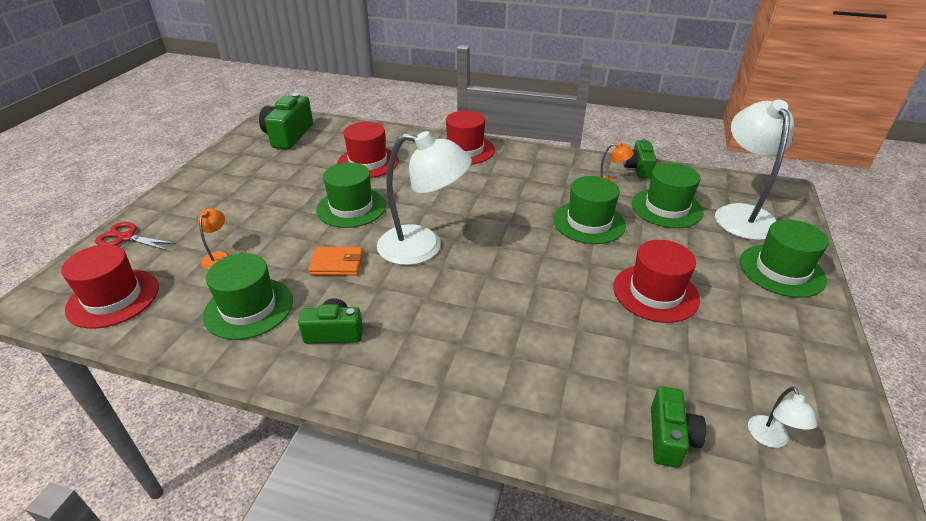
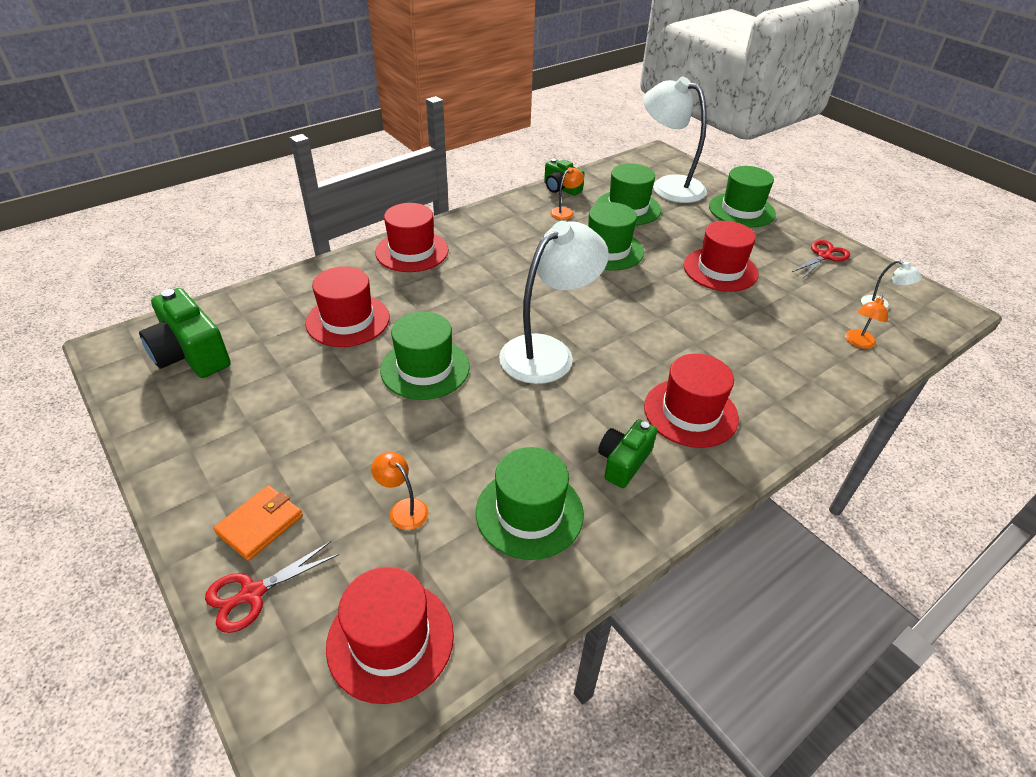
camera: 55 degrees left, 5 degrees up
(337, 263) = (516, 418): orange wallet -> orange wallet (260, 524)
(426, 348) = (690, 412): none -> red hat
(670, 438) = (858, 343): green camera -> orange lamp
(797, 358) = (824, 256): none -> red scissors

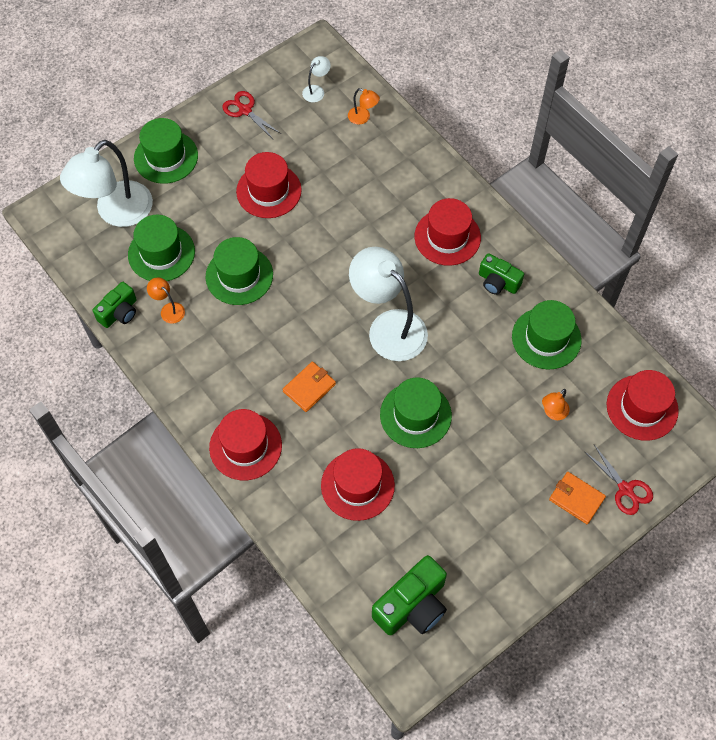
camera: 90 degrees left, 20 degrees up
(471, 291) = (309, 388): none -> orange wallet

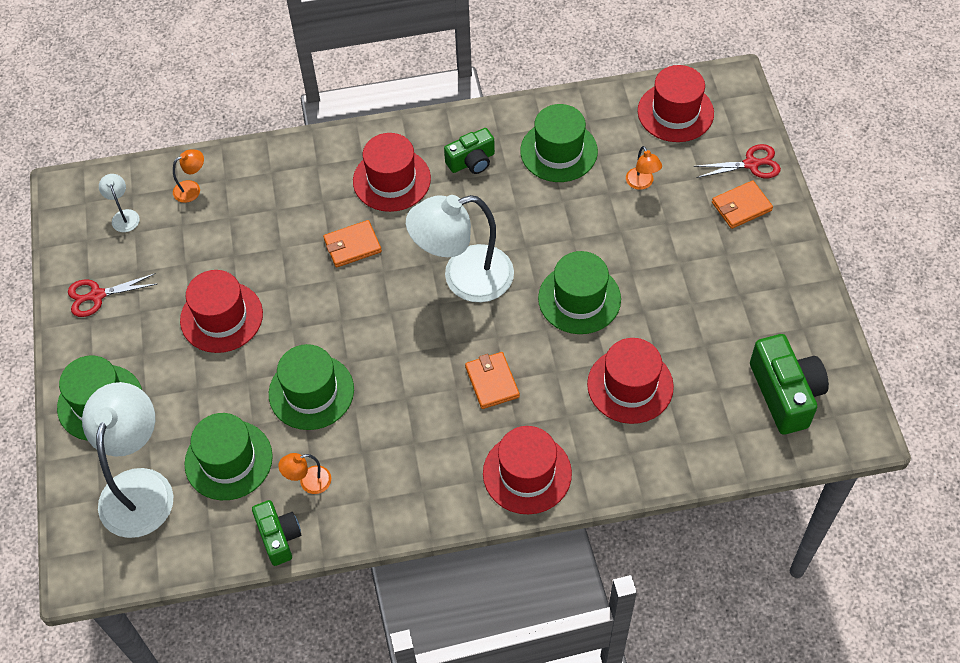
camera: 60 degrees left, 5 degrees down
(116, 213) = (139, 487): white lamp -> white lamp turned 150 degrees counterclockwise
(374, 240) = (352, 246): none -> orange wallet

